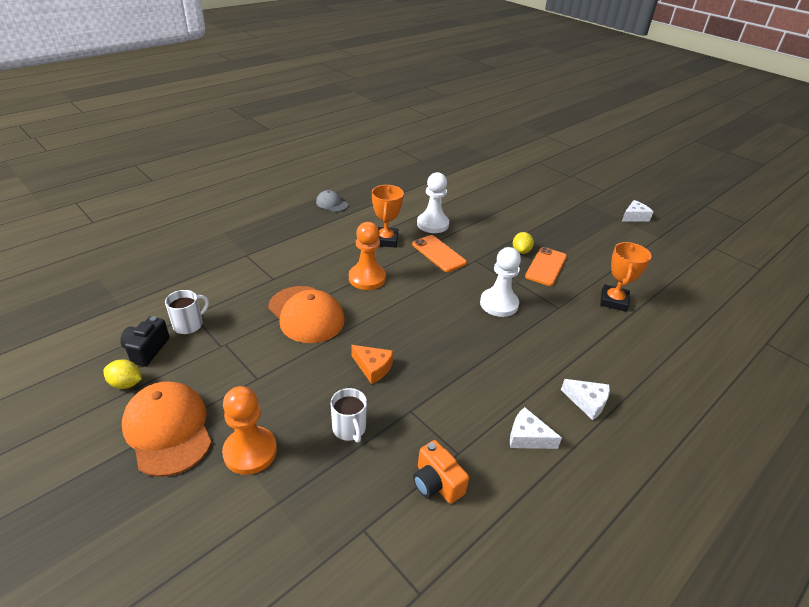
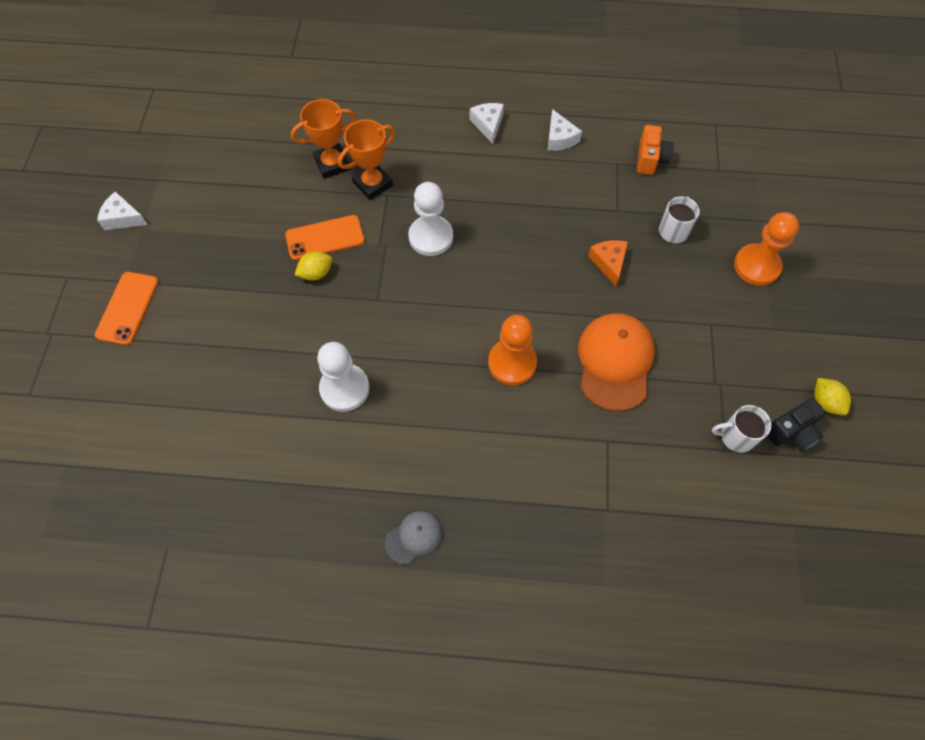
camera: 130 degrees left, 25 degrees up
(168, 430) = (808, 328): orange cap -> none
(332, 204) = (414, 537): grey cap -> grey cap turned 120 degrees counterclockwise
(385, 240) = (429, 405): orange trophy -> orange trophy (373, 184)
(438, 253) = (400, 338): orange phone -> orange phone (127, 308)

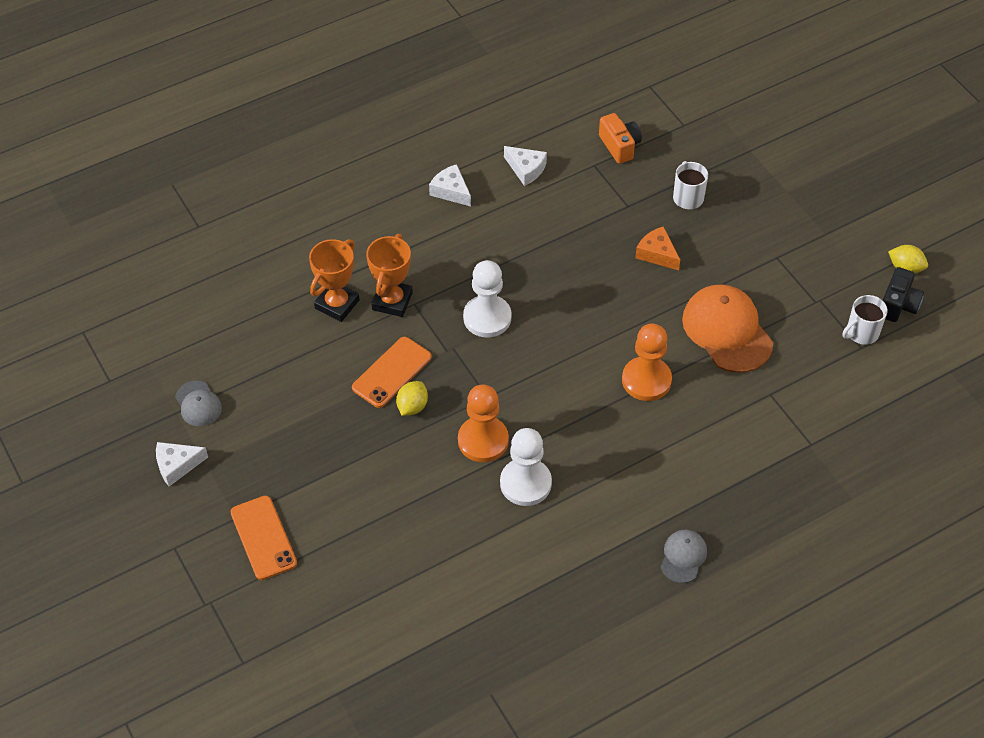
camera: 35 degrees left, 10 degrees down
(176, 182) = (198, 404): none -> grey cap
(756, 266) = (776, 190): orange pawn -> orange pawn (483, 440)

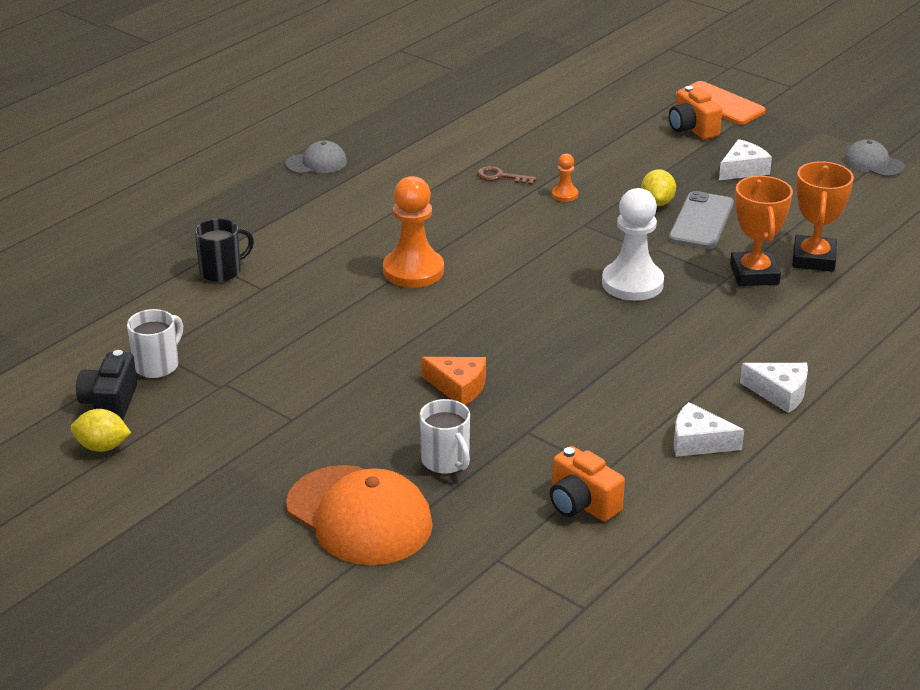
camera: 160 degrees right, 20 degrees down
(177, 465) = (845, 125): white cheese -> white cheese (743, 169)
(316, 504) = (692, 129): none -> orange camera
(392, 372) = (701, 221): orange phone -> grey phone
(483, 440) = (564, 195): orange pawn -> orange pawn, size x0.47
(525, 483) = (500, 177): white pawn -> brown key
(683, 557) = (316, 163): grey cap -> grey cap turned 105 degrees counterclockwise
(727, 331) = (333, 331): orange cap -> orange cap (359, 516)
(798, 424) = (221, 271): none -> black mug

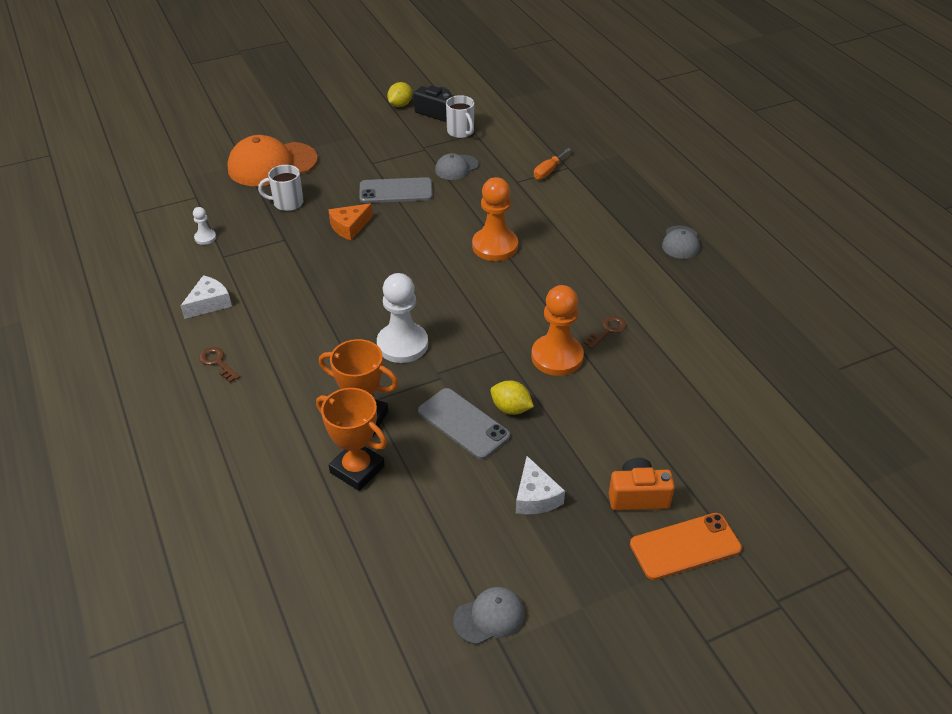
camera: 115 degrees right, 10 degrees up
(221, 271) = (548, 171): black mug -> orange screwdriver
(258, 343) = (456, 167): none -> grey cap
(349, 376) = (396, 191): none -> grey phone
(564, 195) = (557, 357): orange pawn -> orange pawn, size x2.15
(582, 504) = (205, 238): orange camera -> white pawn
(780, 393) = (217, 362): white cheese -> brown key

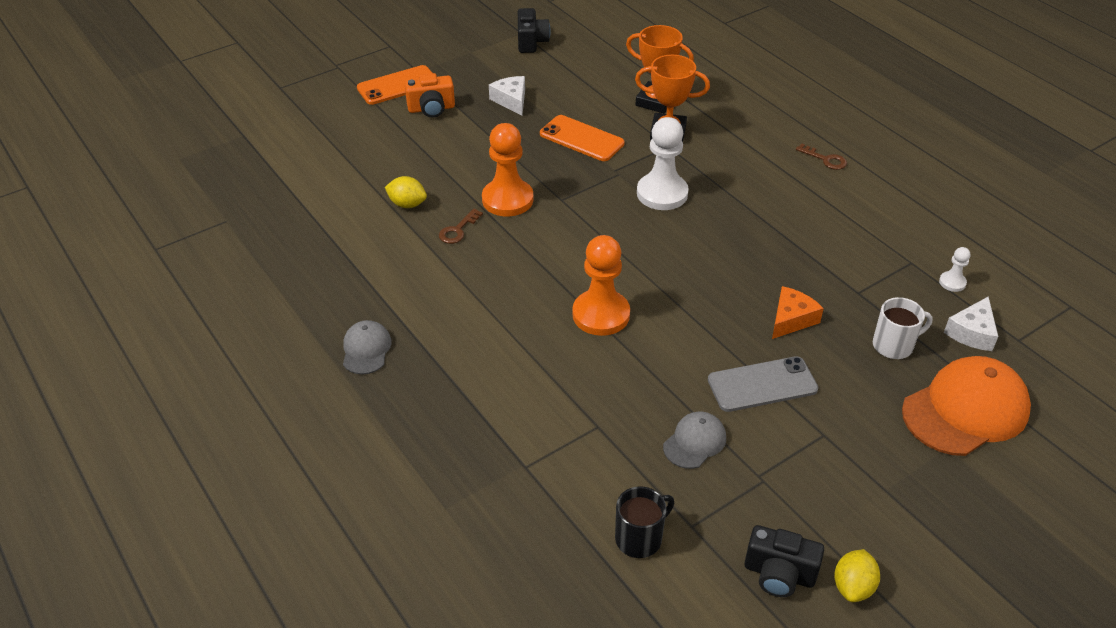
camera: 170 degrees right, 0 degrees up
(209, 303) = (880, 210): white cheese -> white cheese (972, 332)
(461, 132) = (717, 527): white mug -> none
(463, 423) = (581, 139): grey phone -> orange phone
(489, 617) = (531, 42): grey cap -> black camera
(507, 132) = (639, 538): none -> black mug
(511, 408) = (543, 153): yellow lemon -> yellow lemon (407, 204)
(548, 171) = (554, 454): orange screwdriver -> none

